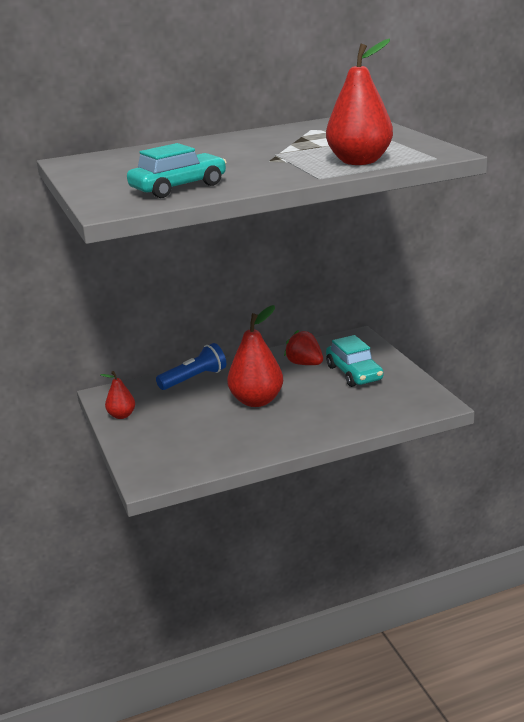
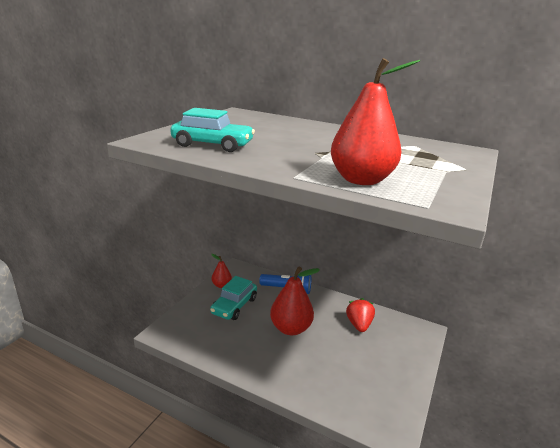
camera: 45 degrees right, 0 degrees up
(354, 373) = (377, 356): turquoise car -> turquoise car (234, 306)

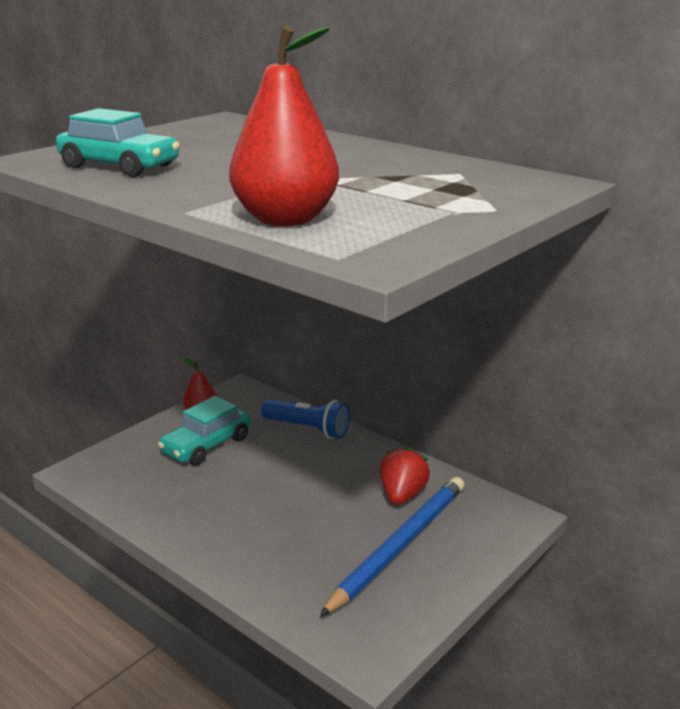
camera: 15 degrees right, 0 degrees up
(291, 328) = (281, 487): red pear -> none
(373, 357) = (399, 545): none -> blue pencil

